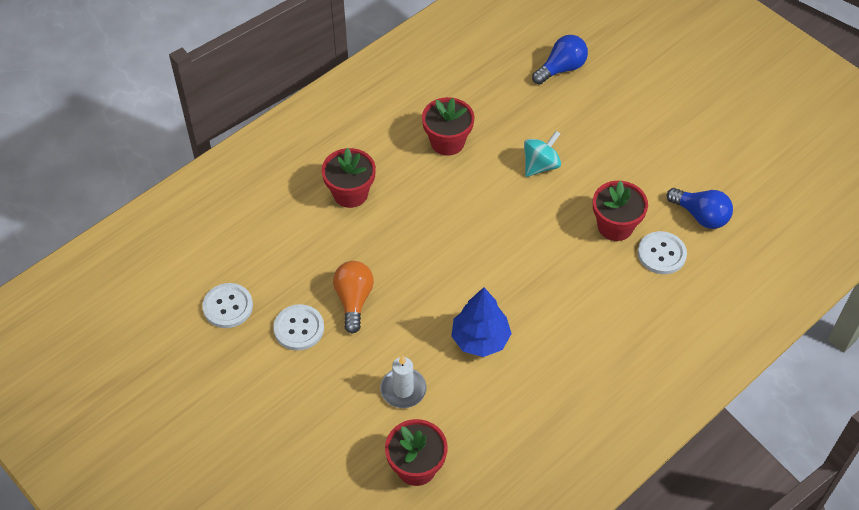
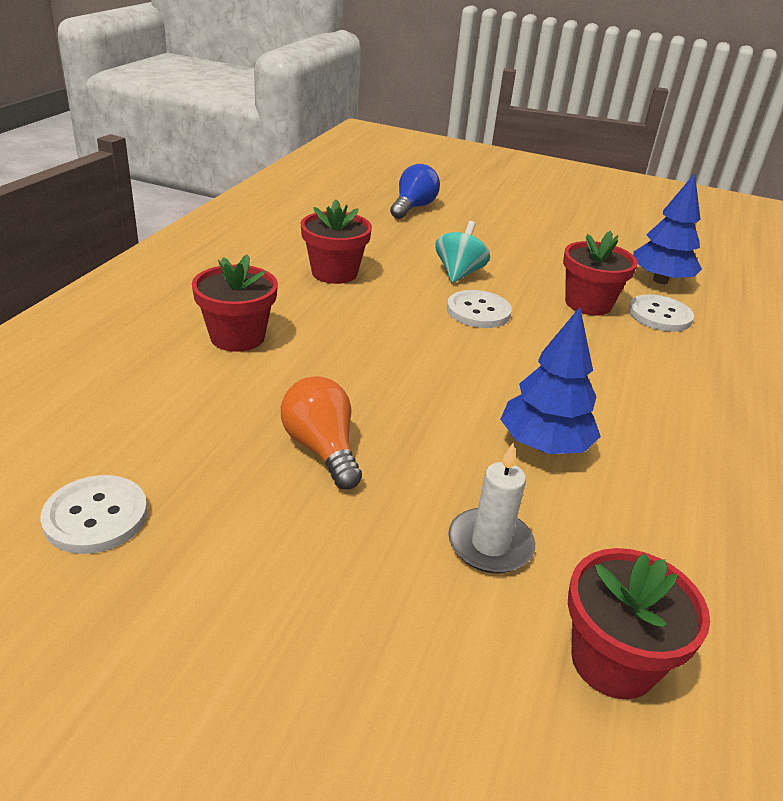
camera: 30 degrees left, 20 degrees down
(299, 328) = (251, 511): white button -> white button (478, 311)
(701, 216) = (660, 280): blue light bulb -> blue tree

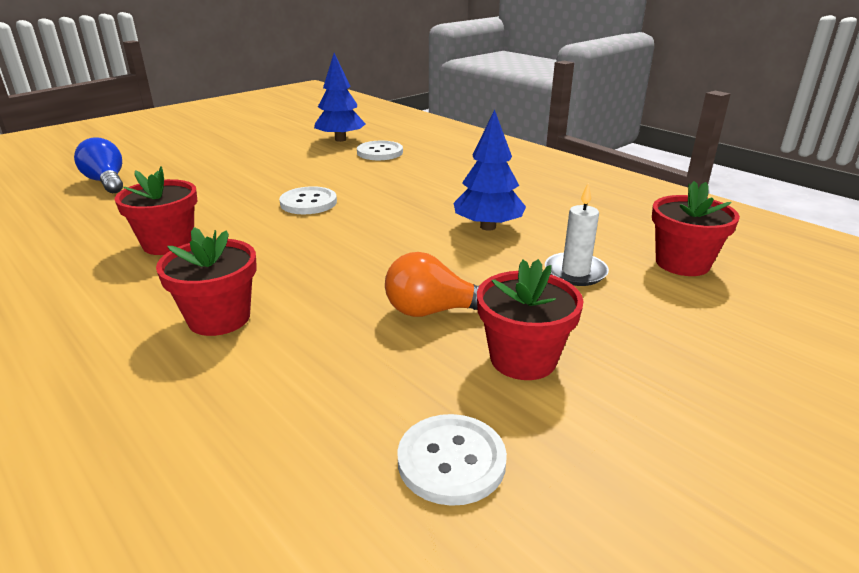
camera: 60 degrees left, 5 degrees down
(459, 273) = (244, 194): turquoise spinning top -> none
(588, 304) = (342, 166): red flower pot -> red flower pot (523, 359)

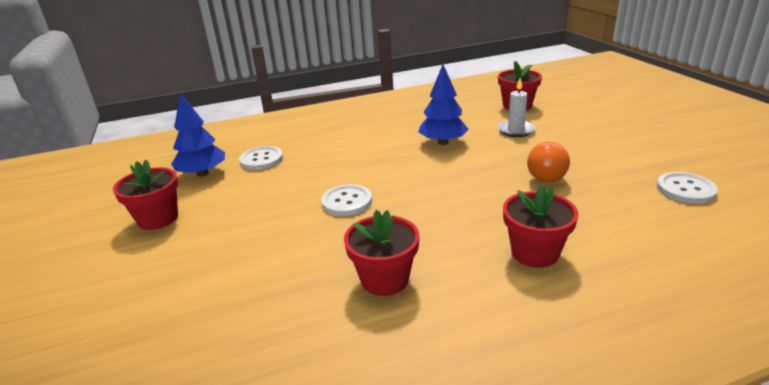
camera: 65 degrees left, 0 degrees up
(106, 182) = (156, 335): blue light bulb -> none
(523, 359) = (602, 159): red flower pot -> red flower pot (158, 219)

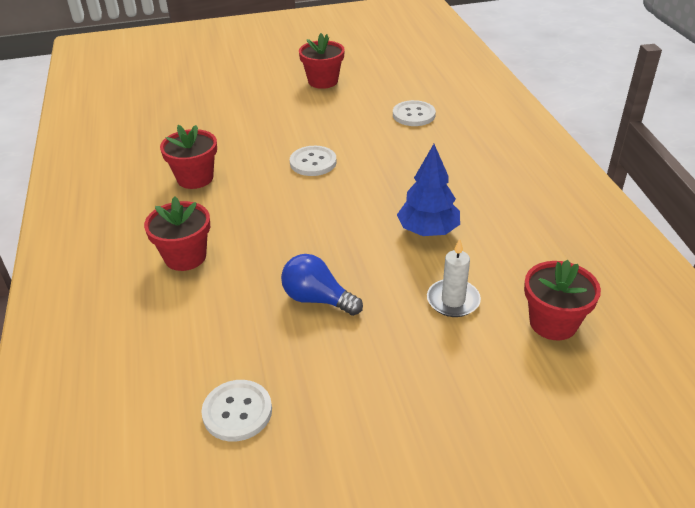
camera: 95 degrees right, 10 degrees up
(202, 173) = (393, 89): blue tree -> none
(547, 175) = (317, 299): orange light bulb -> blue light bulb

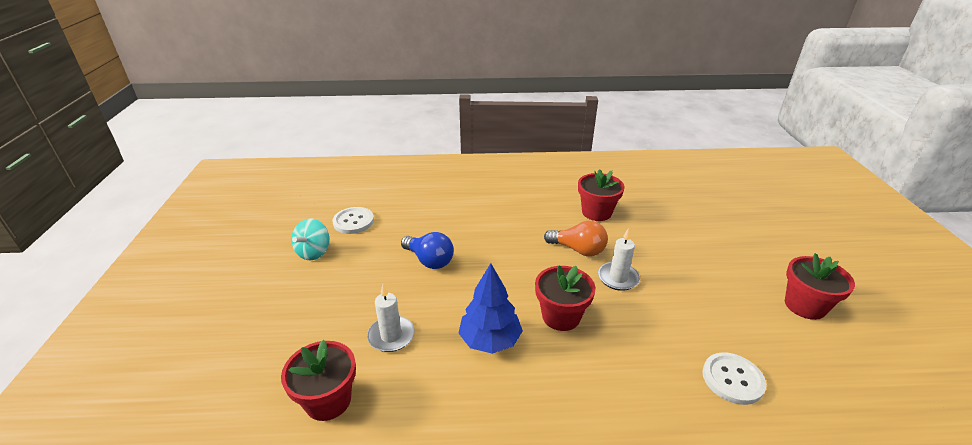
camera: 100 degrees right, 5 degrees down
(185, 257) = (498, 207): red flower pot -> red flower pot (561, 316)
(272, 187) = (578, 250): none -> orange light bulb
(313, 162) = (618, 278): white button -> white candle
(317, 299) = (429, 260): blue light bulb -> blue light bulb turned 90 degrees clockwise
(328, 434) = (314, 252): none -> turquoise spinning top

